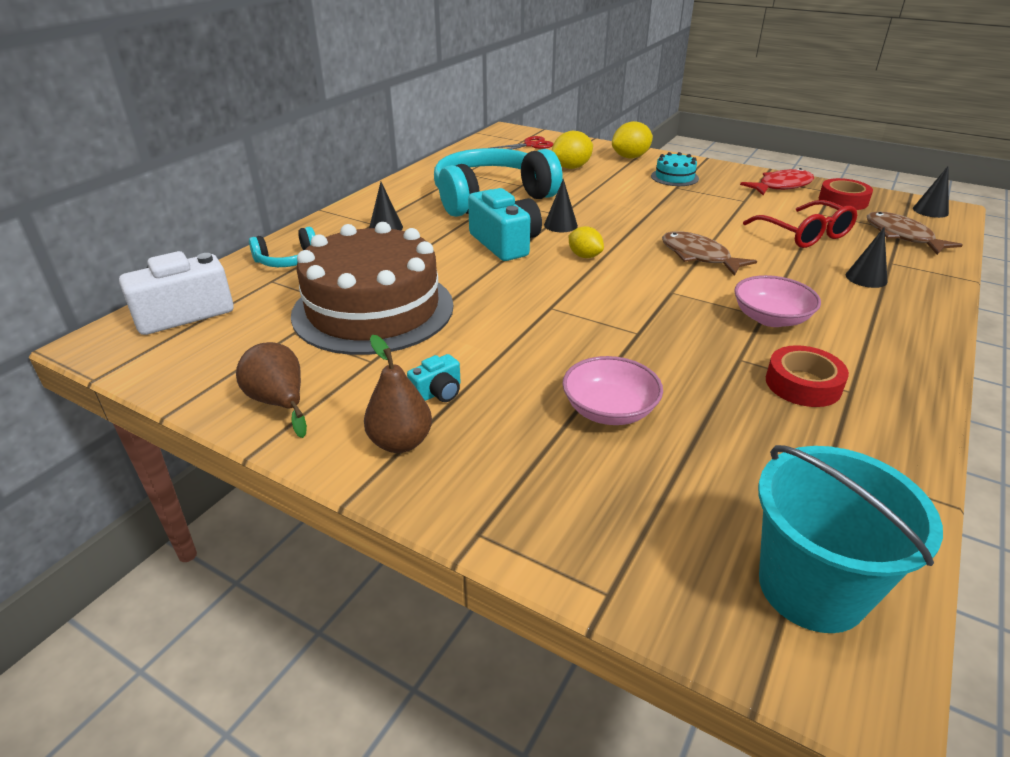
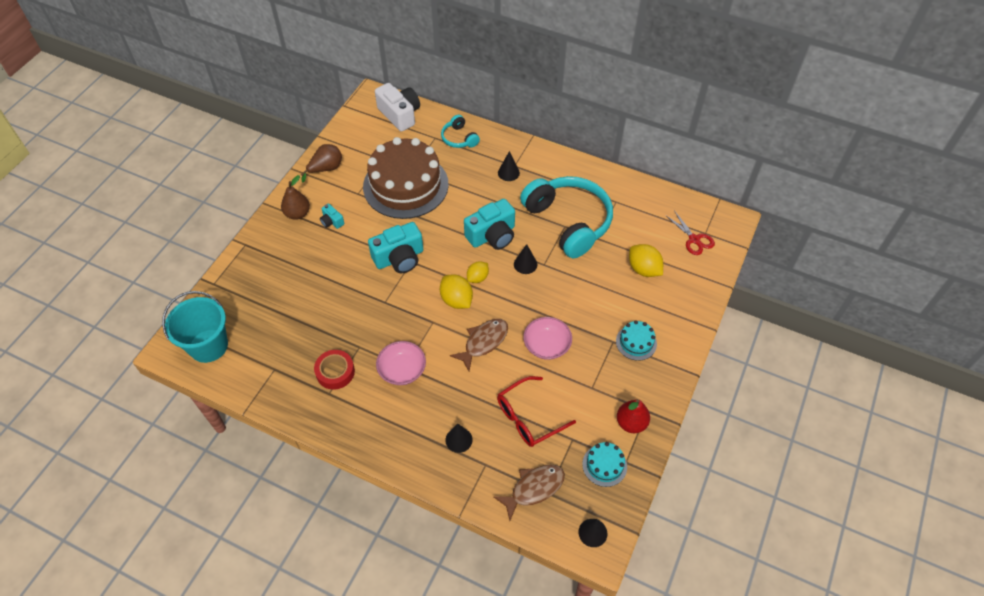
camera: 85 degrees right, 20 degrees up
(542, 318) = (399, 258): none -> turquoise camera
(609, 410) = (316, 286): pink bowl -> pink bowl (546, 345)
(630, 157) = (680, 313): yellow lemon -> yellow lemon (456, 300)
(781, 186) = (631, 423): red fish -> red pear
(843, 201) = (604, 465): red tape -> turquoise cake

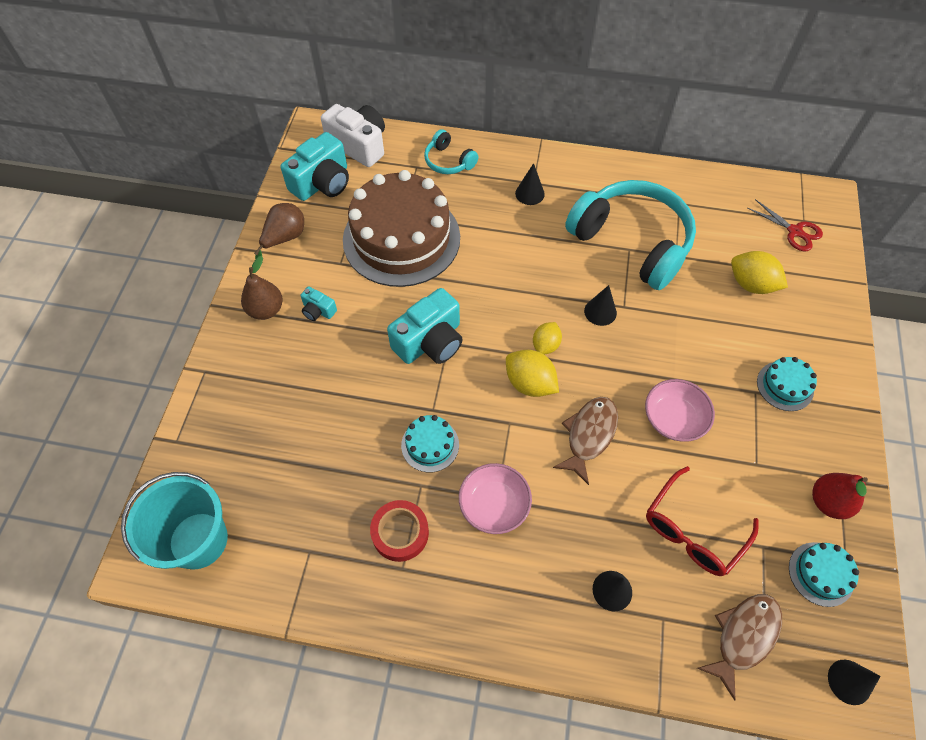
camera: 15 degrees left, 5 degrees up
(374, 323) = (430, 445): none -> turquoise cake
(492, 235) = (542, 282): turquoise camera -> turquoise camera (322, 183)

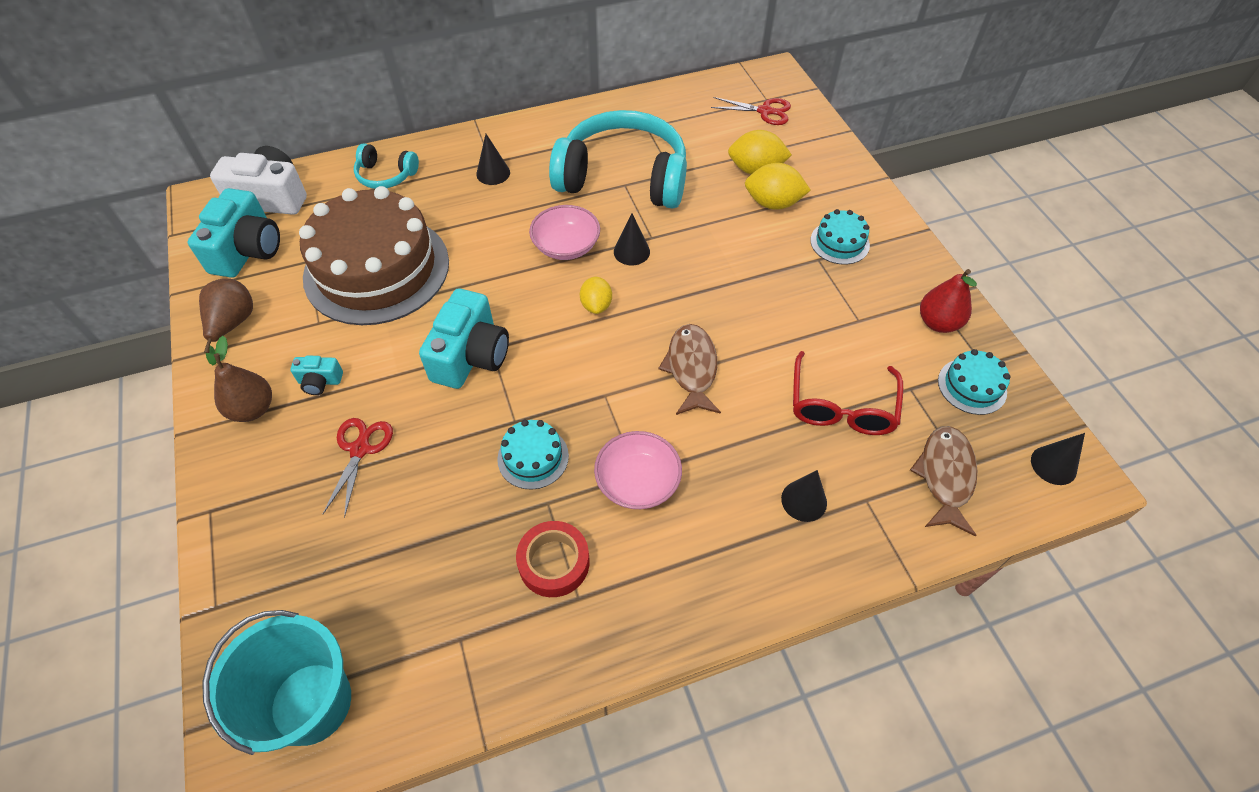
camera: 30 degrees left, 5 degrees down
(318, 376) = (360, 449): none -> red scissors
(530, 383) = (602, 348): yellow lemon -> yellow lemon (773, 203)
(673, 418) = (761, 316): pink bowl -> pink bowl (566, 246)

